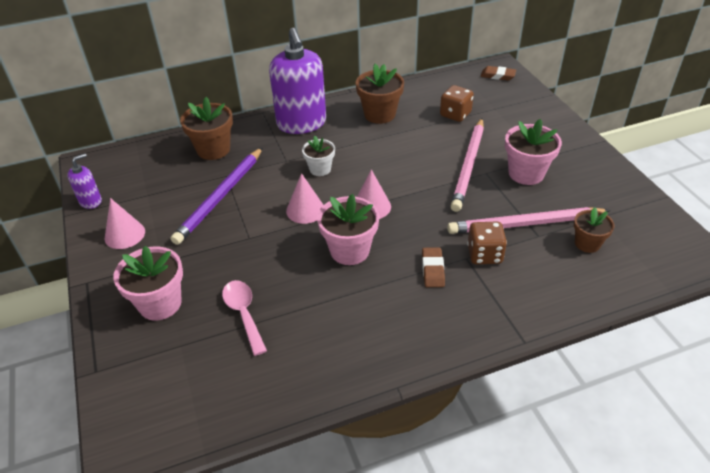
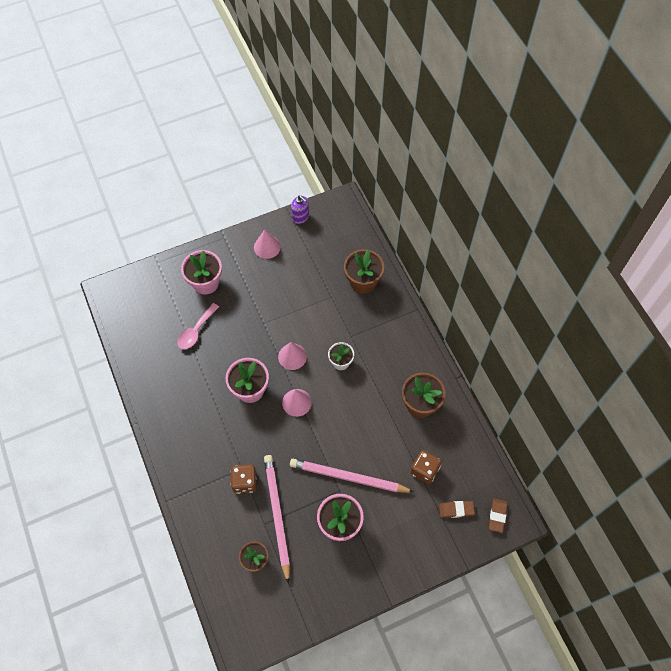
camera: 85 degrees right, 20 degrees up
(221, 197) = (306, 298): purple pencil -> none
(243, 313) = (196, 331): pink spoon -> pink spoon turned 150 degrees clockwise
(301, 123) = (402, 342): purple soap dispenser -> none
(432, 270) = (230, 445): brown eraser -> brown eraser (456, 510)

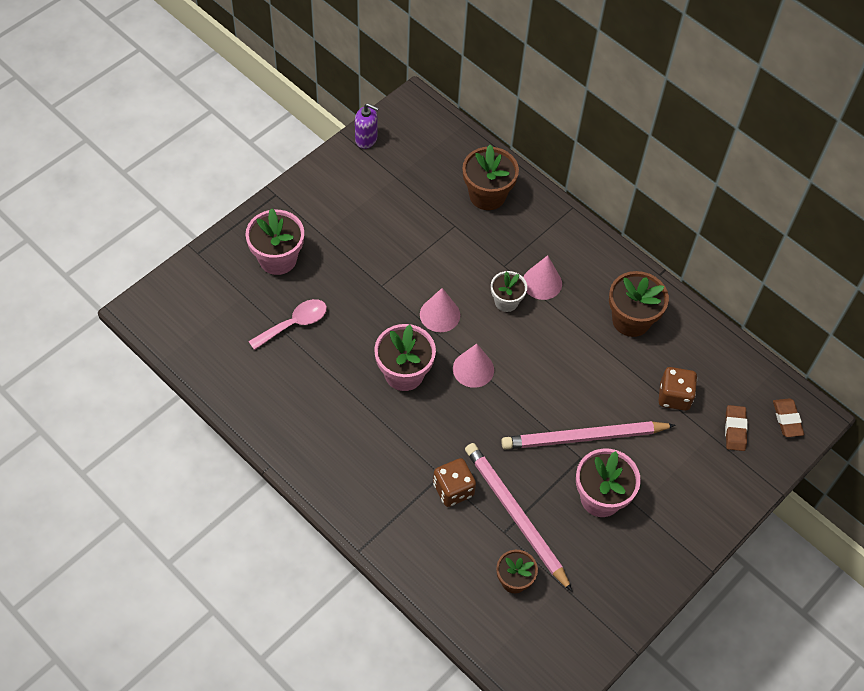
camera: 25 degrees left, 5 degrees down
(196, 331) = (294, 324): pink spoon -> pink spoon turned 135 degrees counterclockwise
(267, 247) = (339, 189): pink cone -> pink cone (542, 282)
(456, 510) = (735, 429): brown eraser -> brown eraser turned 60 degrees counterclockwise

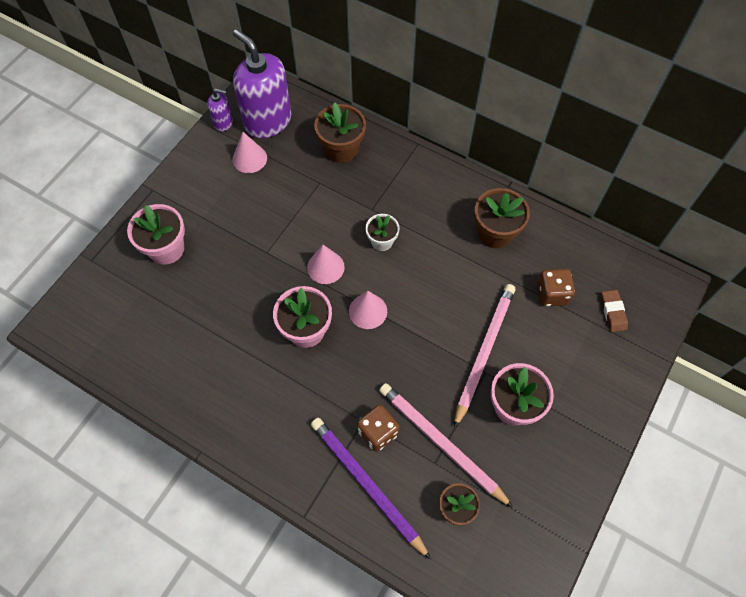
camera: 10 degrees left, 5 degrees up
(294, 324) = (194, 307): pink spoon -> none
(414, 148) = (268, 121): none -> purple soap dispenser
(429, 537) = (367, 485): none -> purple pencil
(542, 282) = (409, 217): pink cone -> pink cone (249, 158)
(584, 438) = (483, 352): pink pencil -> pink pencil turned 135 degrees clockwise
(787, 419) = (654, 292): brown eraser -> none

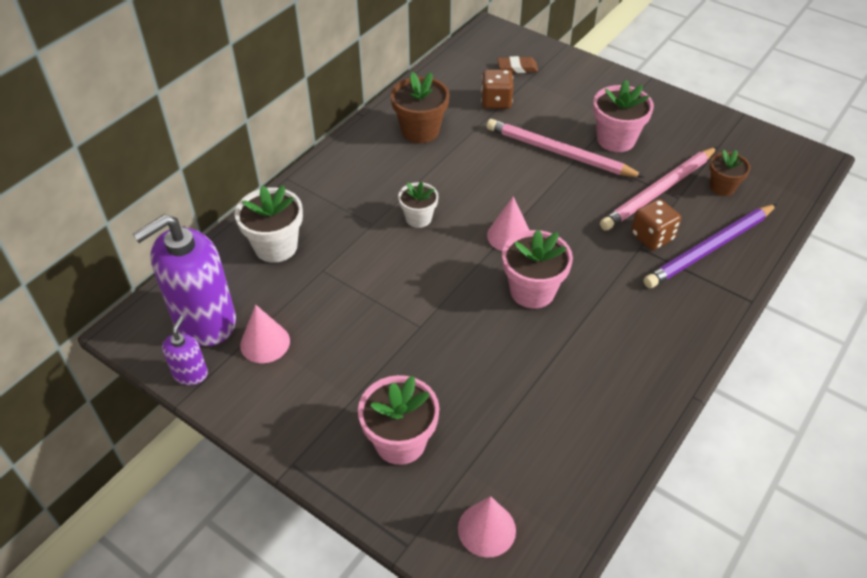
camera: 85 degrees left, 15 degrees down
(325, 267) = (448, 270): pink cone -> pink cone (486, 529)
(341, 149) = (276, 246): brown flower pot -> white flower pot

